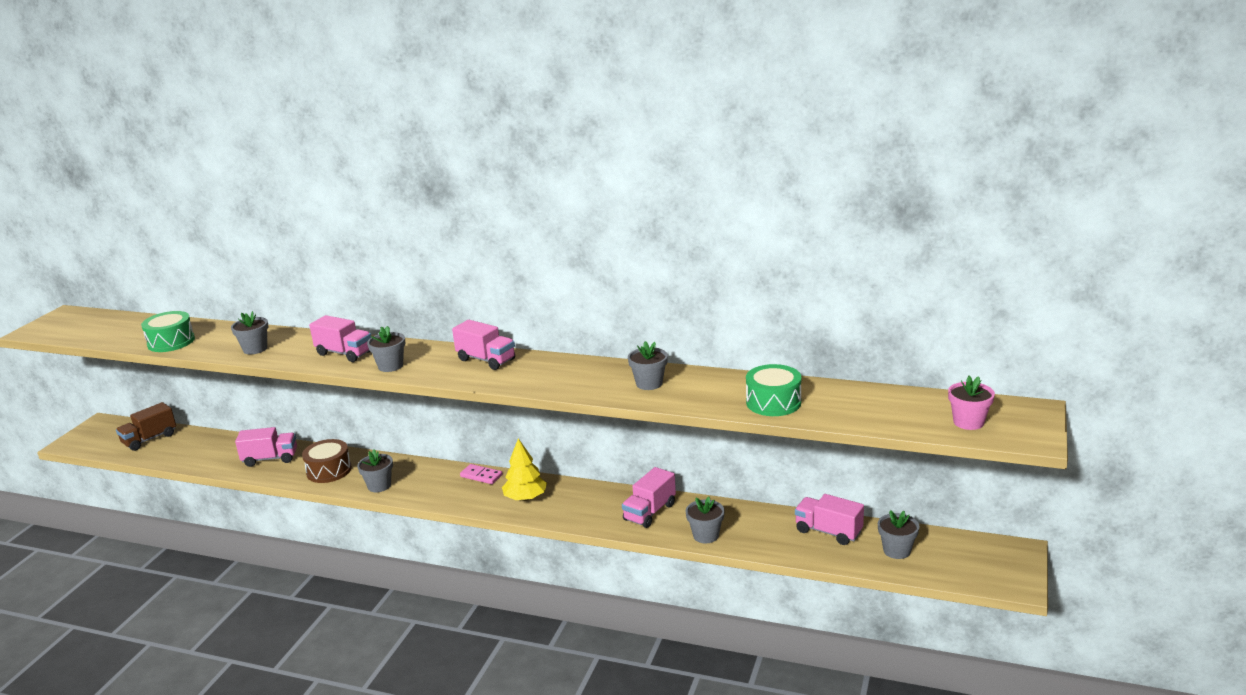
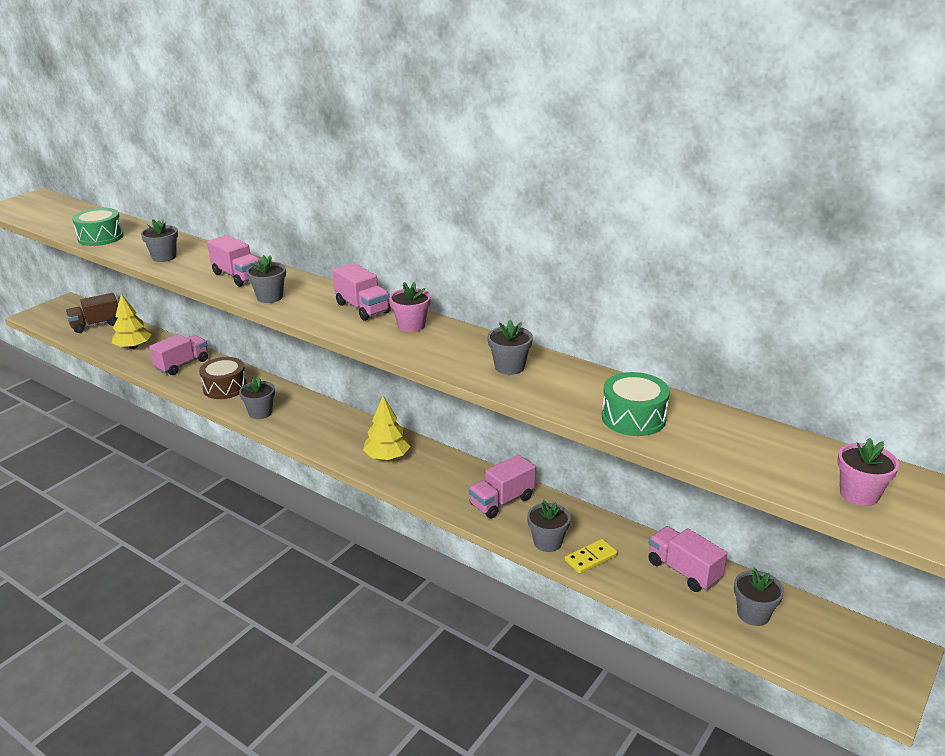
camera: 15 degrees right, 5 degrees up
(206, 452) = (133, 347): none -> yellow tree
(270, 459) = (182, 365): pink truck -> pink truck turned 60 degrees counterclockwise
(481, 476) = (357, 423): pink domino -> none
(541, 366) = (411, 325): none -> pink flower pot
(748, 539) = (590, 558): none -> yellow domino

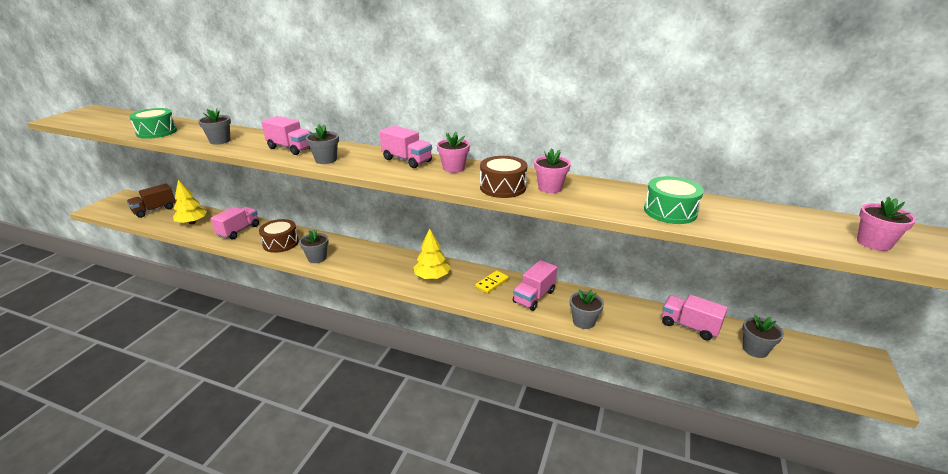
camera: 15 degrees left, 0 degrees up
(453, 359) = (503, 187): none -> brown drum
(509, 367) = (550, 188): grey flower pot -> pink flower pot
(590, 558) = (620, 328): yellow domino -> yellow domino (492, 283)

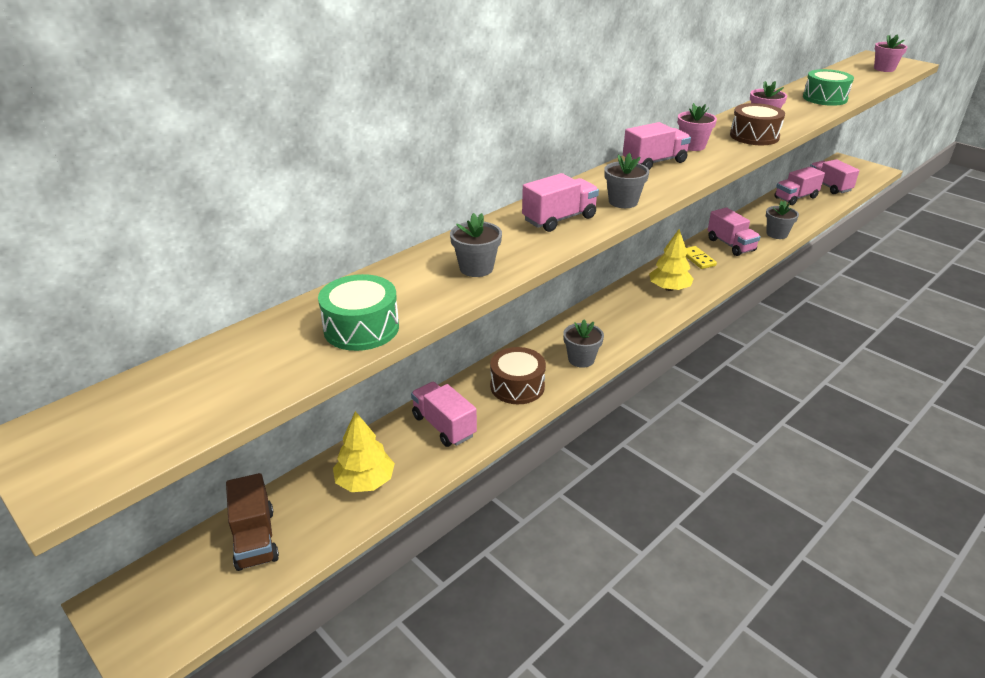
camera: 65 degrees left, 5 degrees up
(755, 349) = (828, 186): grey flower pot -> pink truck

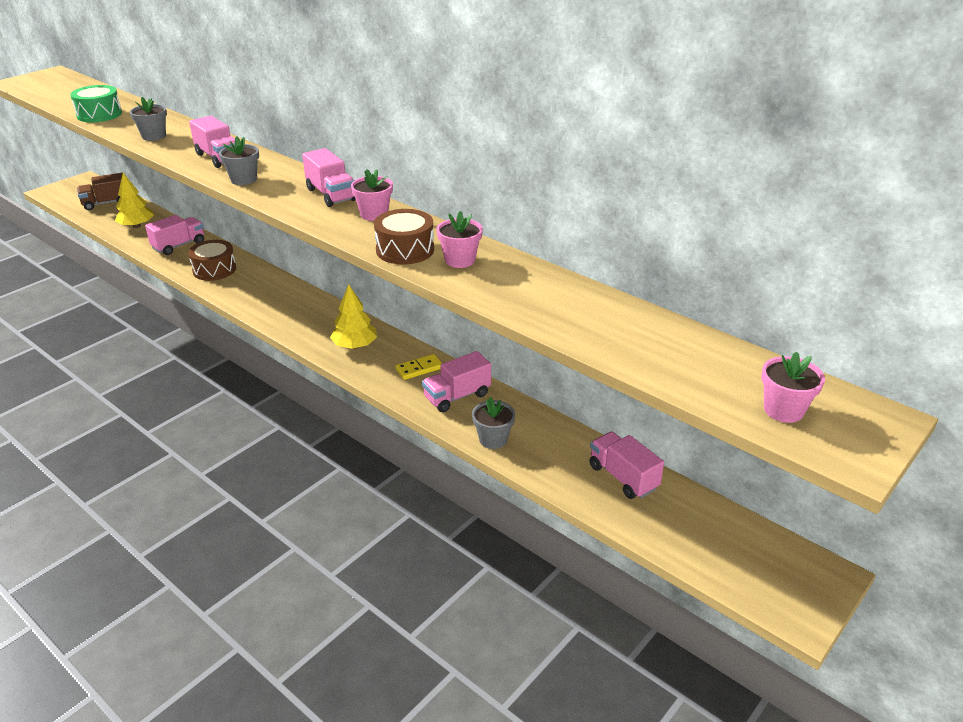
camera: 85 degrees right, 0 degrees up
(581, 359) = (242, 296): grey flower pot -> none
(824, 98) = (570, 318): green drum -> none
(828, 186) = (684, 525): pink truck -> none

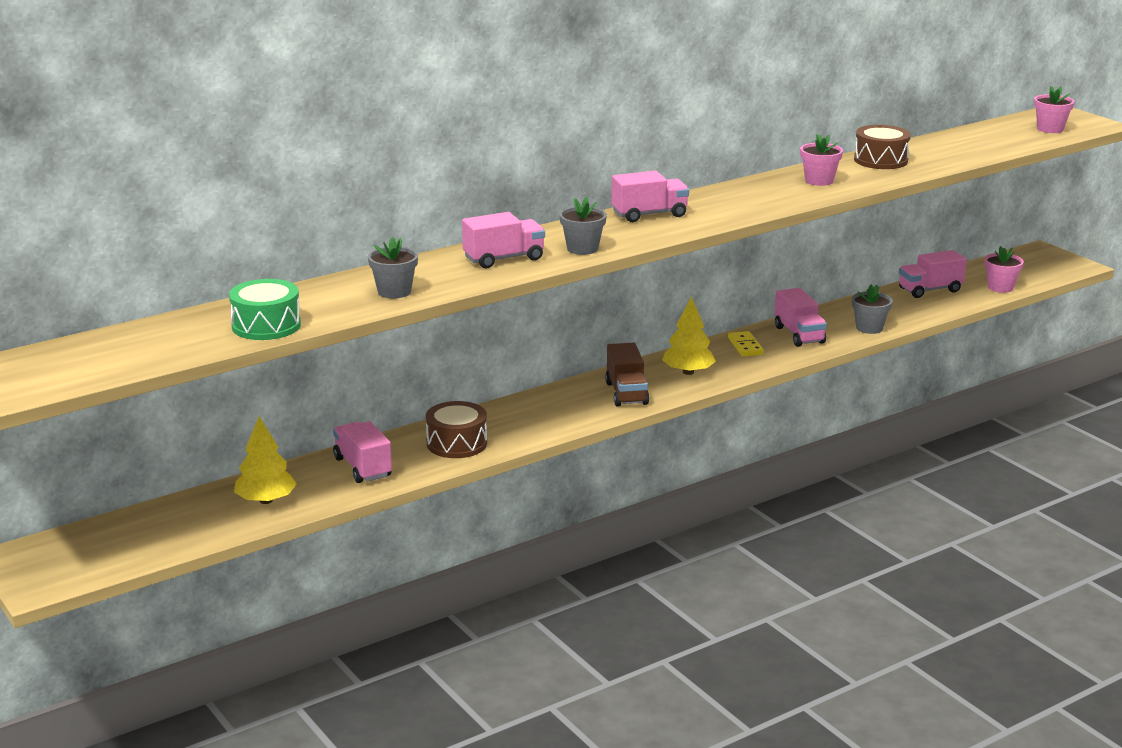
camera: 75 degrees left, 10 degrees down
(106, 203) = (148, 529): brown truck -> brown truck (626, 393)
(374, 214) = (708, 201): pink flower pot -> pink flower pot (1000, 287)
(405, 250) = (791, 196): brown drum -> brown drum (880, 160)

